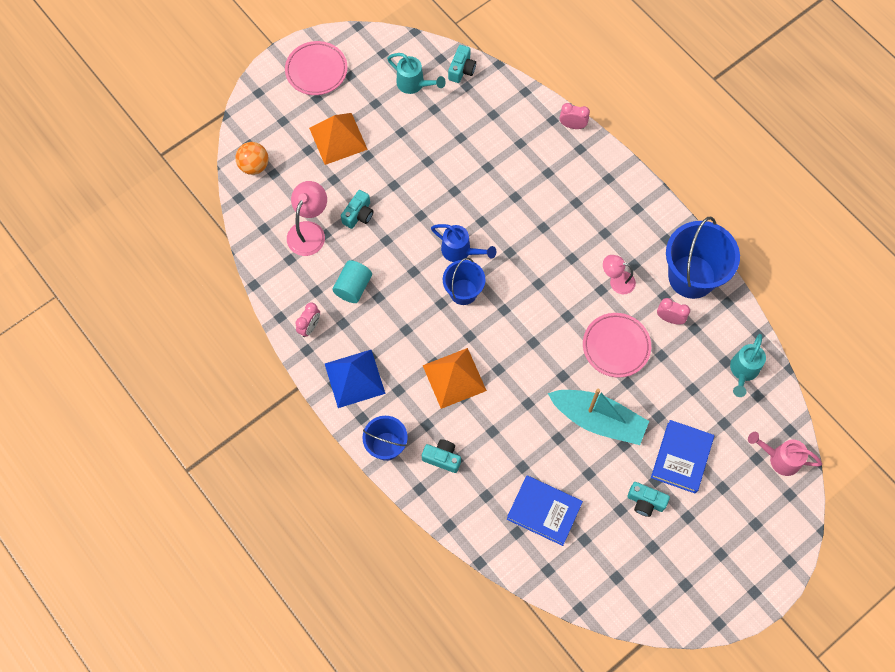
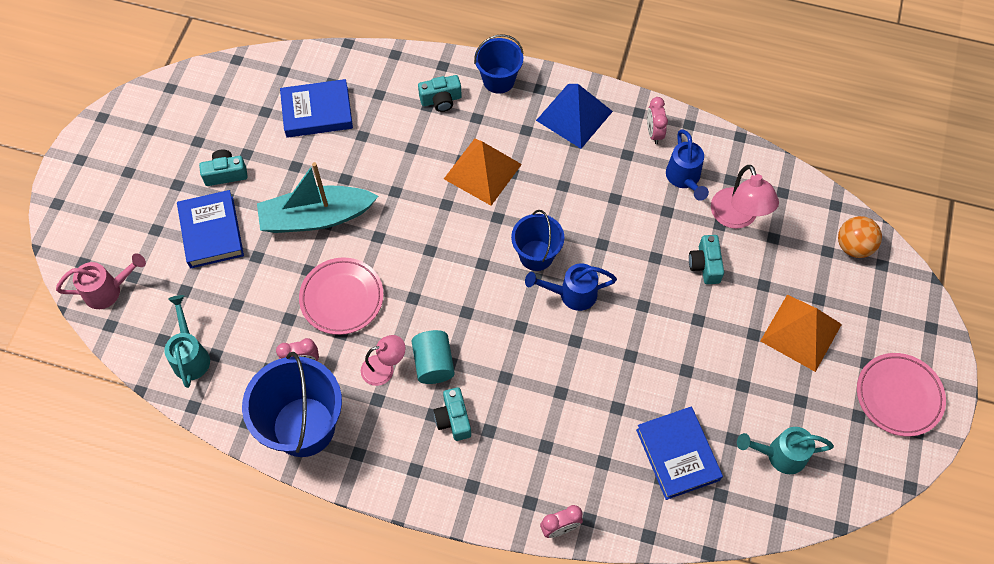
camera: 145 degrees right, 5 degrees down
(319, 280) = (684, 179): none -> blue watering can
(353, 287) = (647, 192): turquoise cylinder -> turquoise cylinder (433, 363)
(461, 70) = (744, 513): turquoise camera -> turquoise camera (453, 419)
(473, 120) = (677, 454): none -> blue book

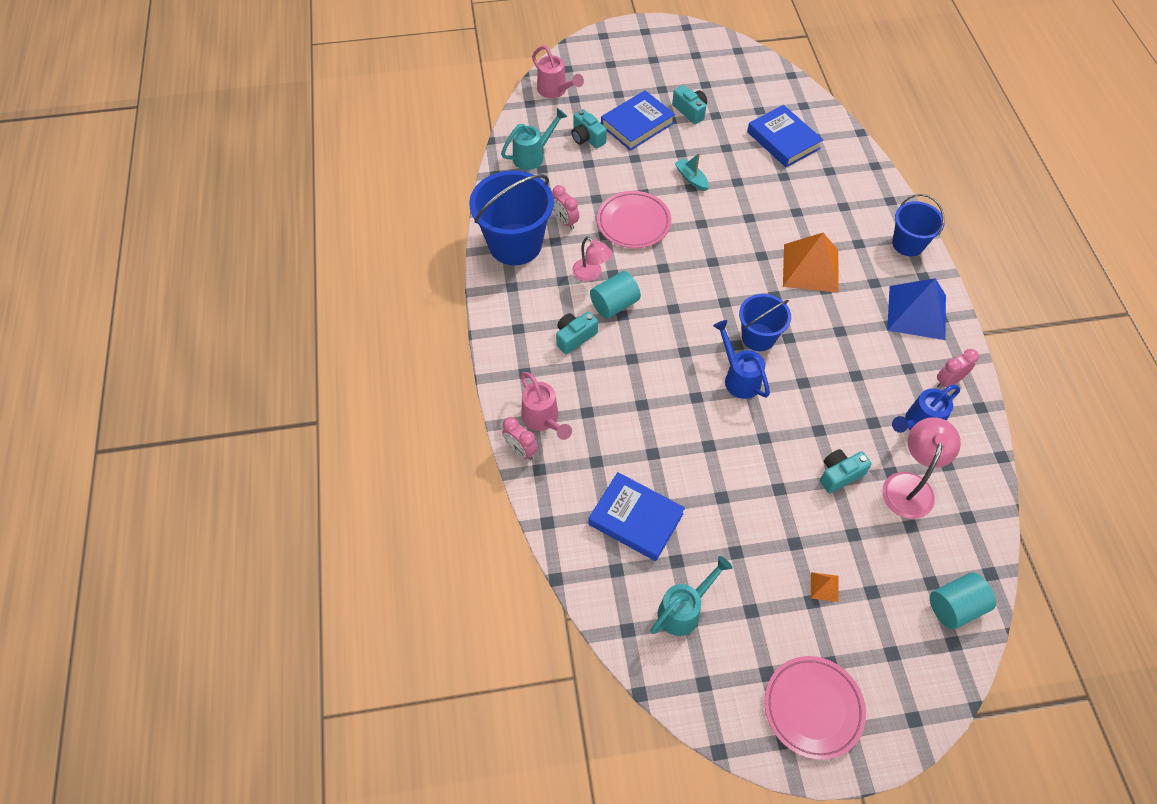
camera: 65 degrees right, 5 degrees down
(316, 217) = (691, 178): turquoise boat -> turquoise boat, size x0.44
(441, 100) = (856, 212): turquoise camera -> turquoise camera (587, 138)
(535, 492) = (543, 420): none -> pink watering can
(677, 454) = (635, 519): blue book -> blue book turned 75 degrees clockwise
(737, 217) = (910, 485): pink lamp -> pink lamp turned 150 degrees clockwise
(779, 455) = (684, 610): turquoise watering can -> turquoise watering can turned 75 degrees clockwise
(801, 332) = (824, 587): orange pyramid -> orange pyramid, size x0.41
(853, 246) = (955, 607): orange ball -> turquoise cylinder

